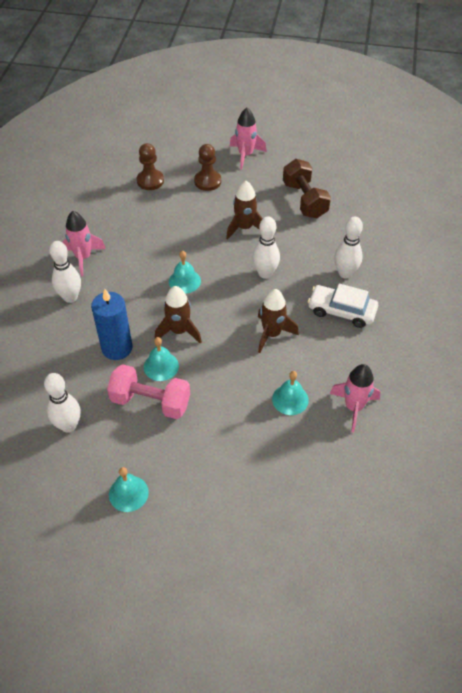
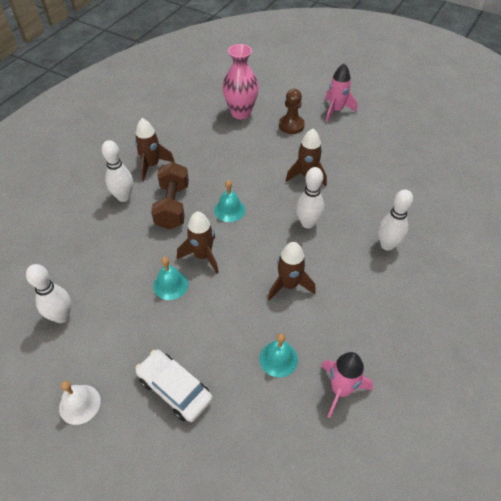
camera: 20 degrees right, 0 degrees up
(83, 258) = (152, 165): pink rocket -> brown rocket
(117, 348) = (140, 255): blue candle -> none
(128, 493) = (79, 404): turquoise bell -> white bell
(150, 181) = (241, 113): brown pawn -> pink vase
(150, 402) = (144, 317): pink dumbbell -> none
(305, 200) = (375, 164): brown dumbbell -> brown dumbbell (173, 206)
(341, 311) = (368, 282): white car -> white car (175, 389)

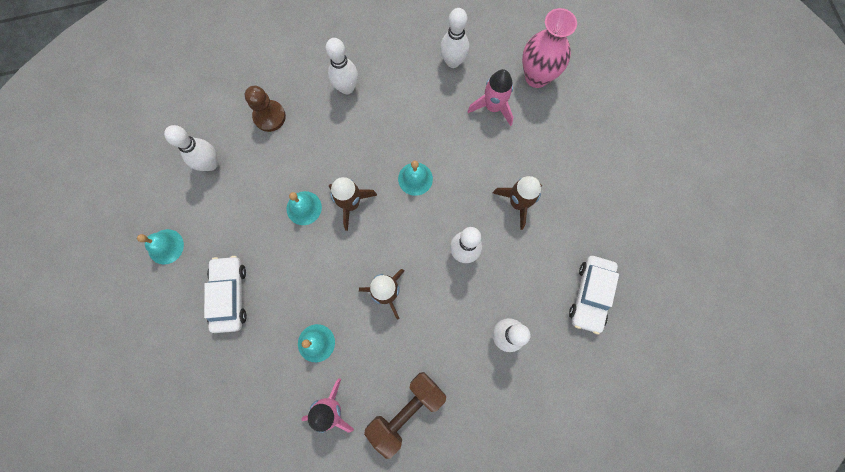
camera: 45 degrees right, 25 degrees up
(79, 404) = (165, 246): white bell -> turquoise bell
(152, 165) = (400, 72): brown rocket -> none
(173, 206) = (375, 133): brown dumbbell -> brown dumbbell (406, 410)
(181, 138) = (453, 62): none -> white bowling pin
(291, 125) = (567, 133): brown pawn -> brown pawn (269, 116)
(336, 110) = (632, 153): pink rocket -> pink rocket (493, 107)
(403, 186) = (590, 295): none -> white car

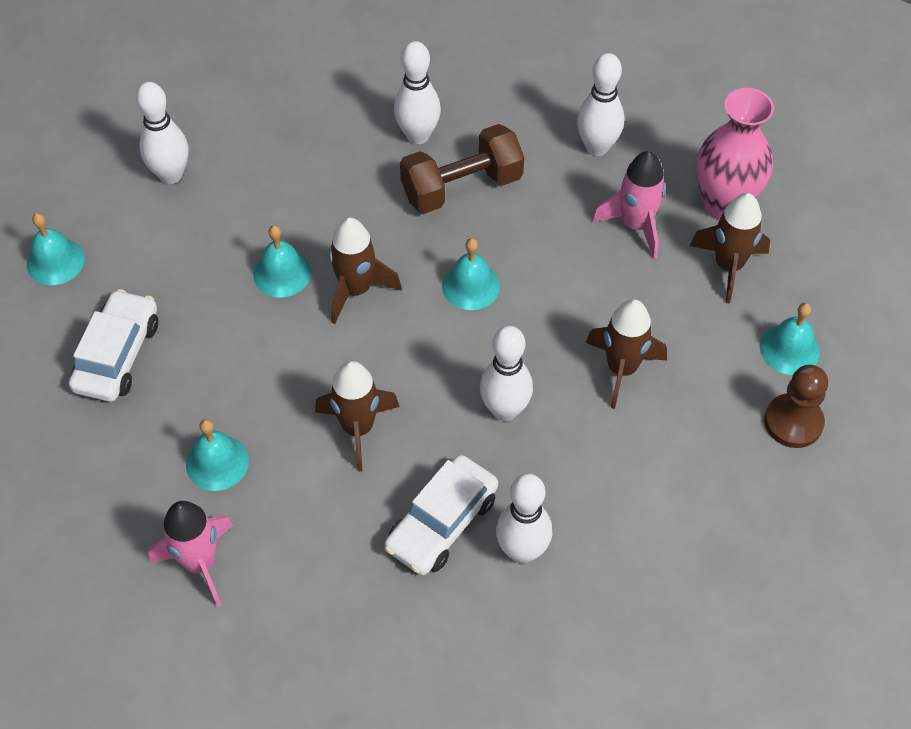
camera: 20 degrees right, 20 degrees down
(269, 116) = (285, 139): brown pawn -> brown pawn (793, 422)
(406, 410) = (315, 607): brown dumbbell -> brown dumbbell (462, 187)
(552, 116) = (728, 266): none -> brown rocket
(590, 295) = (691, 539): white car -> white car (441, 523)
(603, 158) = (789, 349): none -> turquoise bell

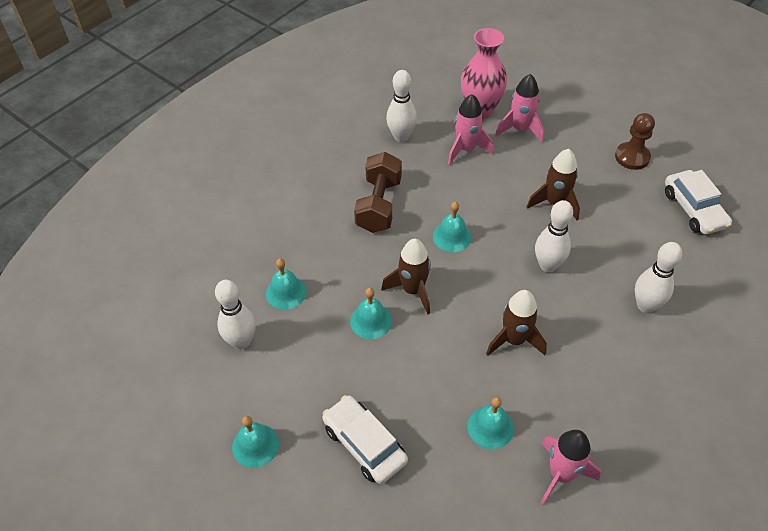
camera: 55 degrees left, 5 degrees down
(418, 135) = (324, 205): white bowling pin -> none
(441, 523) = (605, 333): white car -> white car (693, 209)
(728, 266) = (520, 129): brown rocket -> pink rocket
(789, 349) = (587, 135): turquoise bell -> turquoise bell (286, 292)

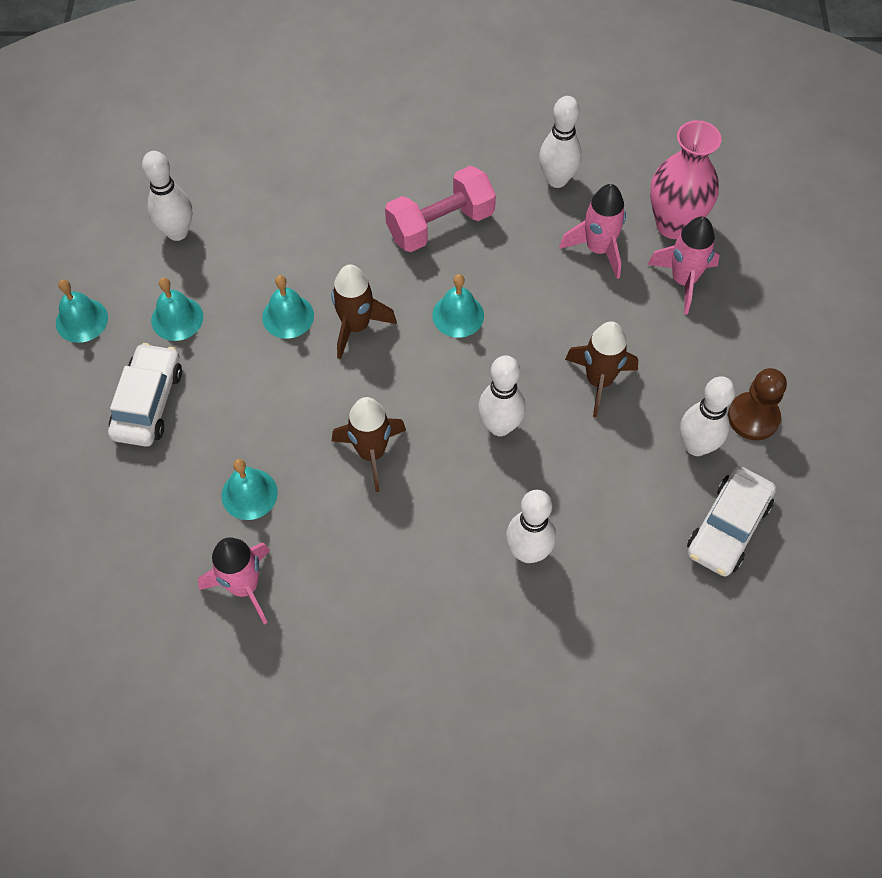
camera: 50 degrees right, 10 degrees up
(286, 292) = (261, 226): turquoise bell -> turquoise bell (177, 318)
(379, 205) = (440, 225): brown dumbbell -> pink dumbbell
(631, 190) = (696, 446): none -> white bowling pin

